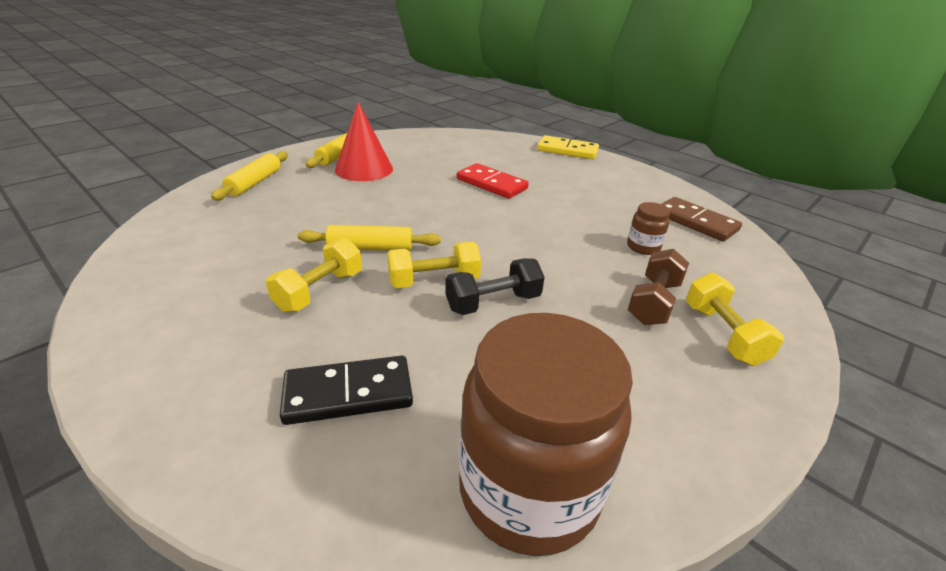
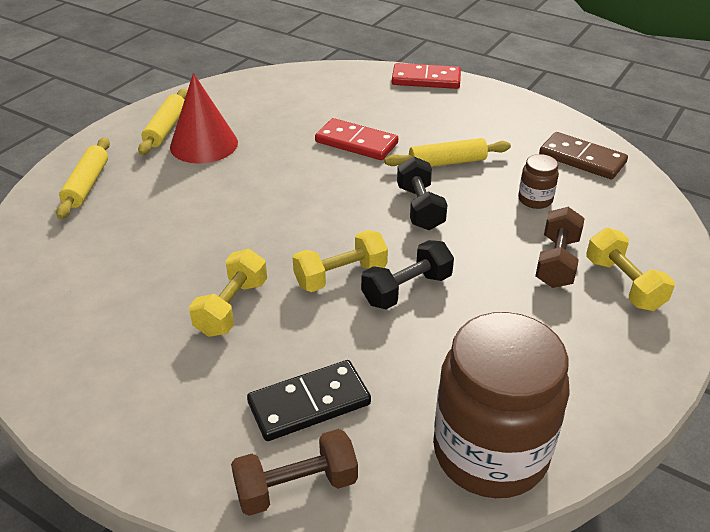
camera: 10 degrees left, 5 degrees up
(289, 484) = (296, 487): none -> brown dumbbell
(370, 248) = (260, 249): yellow rolling pin -> yellow rolling pin (447, 162)
(530, 238) = (420, 208): none -> black dumbbell
(567, 150) = (426, 79): yellow domino -> red domino

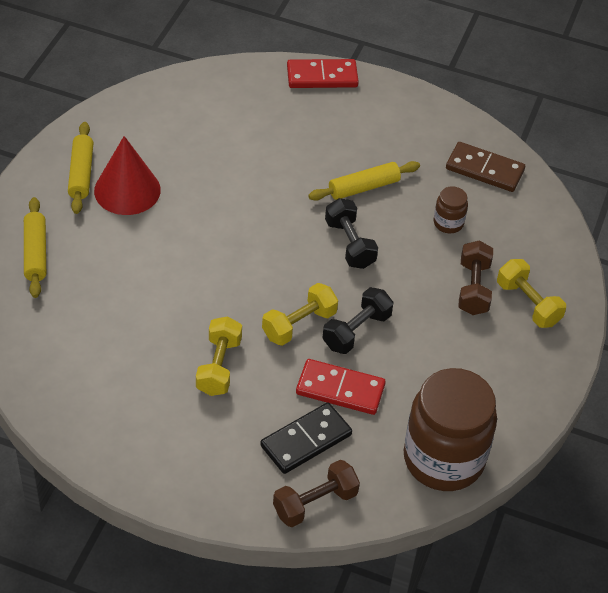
camera: 15 degrees left, 10 degrees up
(356, 143) = (273, 172): red domino -> red domino (340, 389)

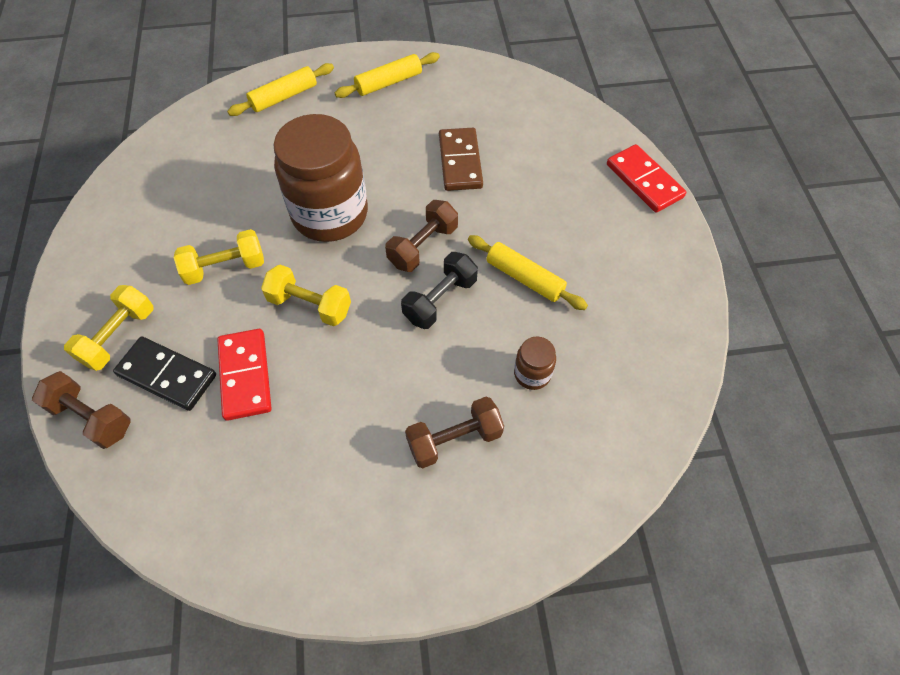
camera: 65 degrees right, 10 degrees up
(127, 190) = (391, 117): red cone -> none
(290, 232) = (423, 246): none -> brown dumbbell
(356, 331) = (329, 356): black dumbbell -> none
(443, 459) = (195, 514): brown jar -> brown jar (330, 214)
(484, 170) = (638, 375): brown domino -> brown domino (460, 162)
(528, 303) = (468, 508): yellow dumbbell -> yellow dumbbell (119, 336)

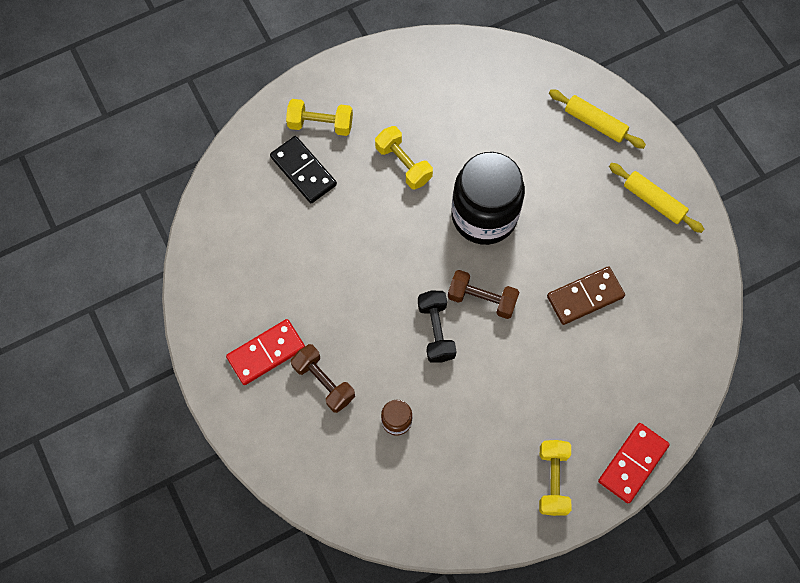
camera: 70 degrees right, 10 degrees up
(91, 417) = (257, 141): brown dumbbell -> none
(167, 375) = (303, 171): black domino -> black domino turned 45 degrees counterclockwise
(245, 375) = (321, 221): red domino -> red domino (266, 353)
(310, 305) = (394, 238): yellow dumbbell -> yellow dumbbell (552, 480)
(330, 214) = (484, 216): brown jar -> black jar
(440, 300) = (436, 331): black dumbbell -> black dumbbell turned 60 degrees clockwise
(524, 278) = (482, 389): yellow rolling pin -> none

